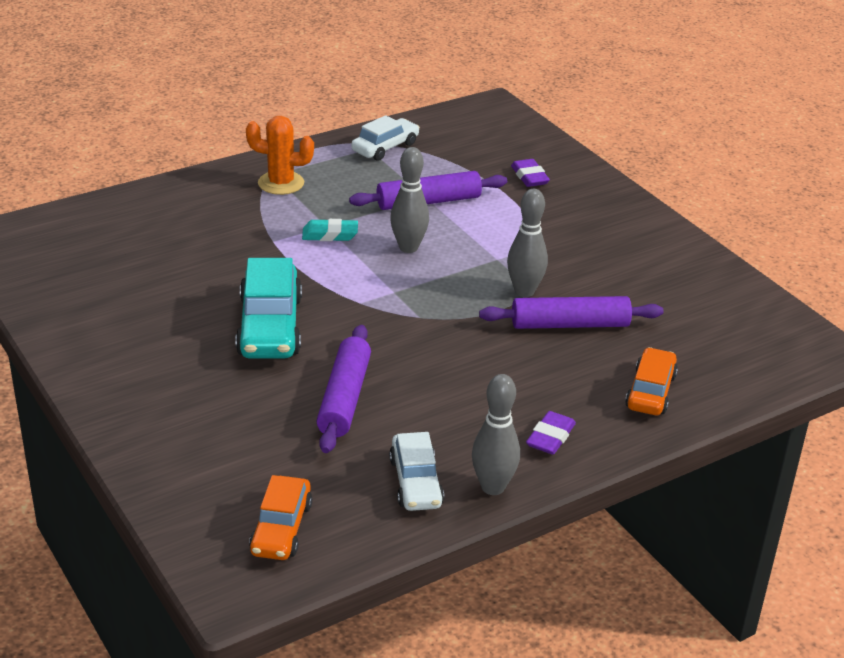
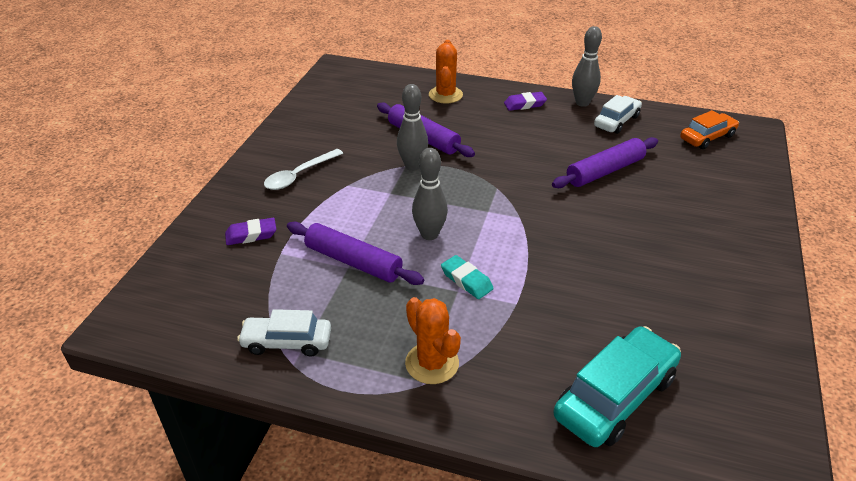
camera: 130 degrees left, 5 degrees up
(270, 326) = (600, 235): turquoise car -> turquoise car (615, 397)
(529, 177) = (251, 235): purple eraser -> purple eraser turned 45 degrees clockwise
(592, 229) = (299, 175): none -> white spoon
(650, 391) = (445, 95): orange car -> orange cactus

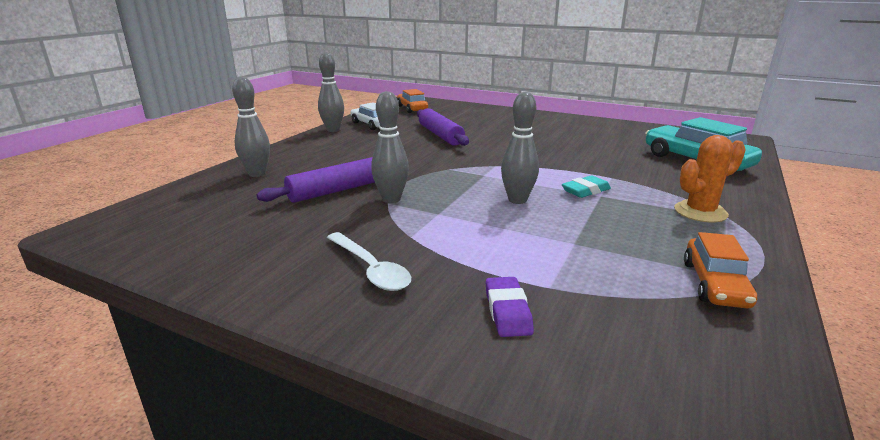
camera: 80 degrees left, 15 degrees down
(287, 342) = (715, 284): white car -> orange car
(353, 262) = (564, 239): purple rolling pin -> none
(445, 95) = (257, 174): orange cactus -> grey bowling pin
(525, 104) = (314, 146): purple eraser -> none

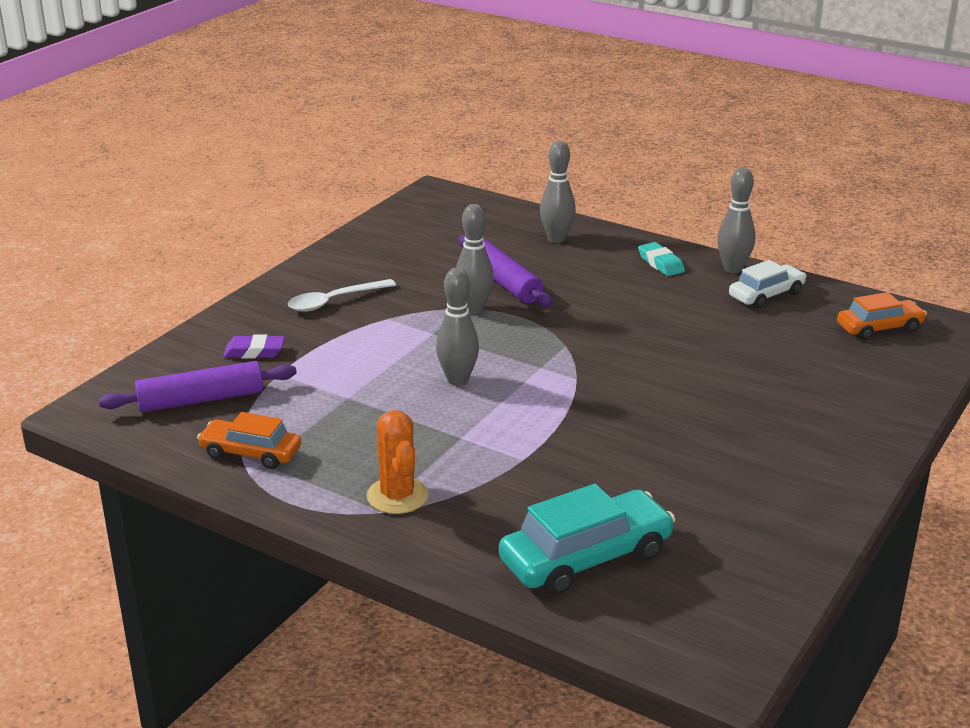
camera: 95 degrees right, 5 degrees up
(440, 135) = (714, 346): purple rolling pin -> purple rolling pin (201, 400)
(585, 191) = (477, 429): turquoise eraser -> turquoise eraser (661, 263)

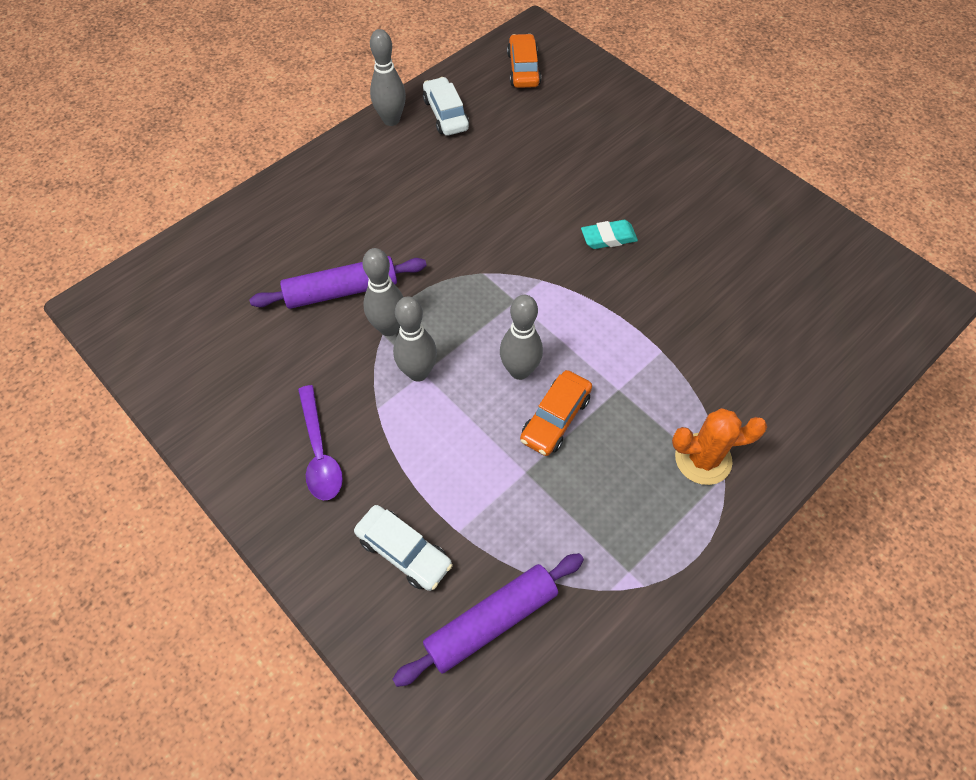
camera: 75 degrees left, 30 degrees up
(201, 400) = (491, 621): purple rolling pin -> purple rolling pin turned 60 degrees clockwise
(251, 453) = (608, 580): orange car -> orange car (555, 418)
(254, 352) = (404, 551): purple eraser -> white car
(334, 301) = (319, 452): white spoon -> purple spoon
(556, 239) = (271, 226): grey bowling pin -> grey bowling pin (418, 372)
(586, 558) = (804, 342): turquoise car -> none
(661, 263) = (359, 164): turquoise eraser -> turquoise eraser (608, 237)

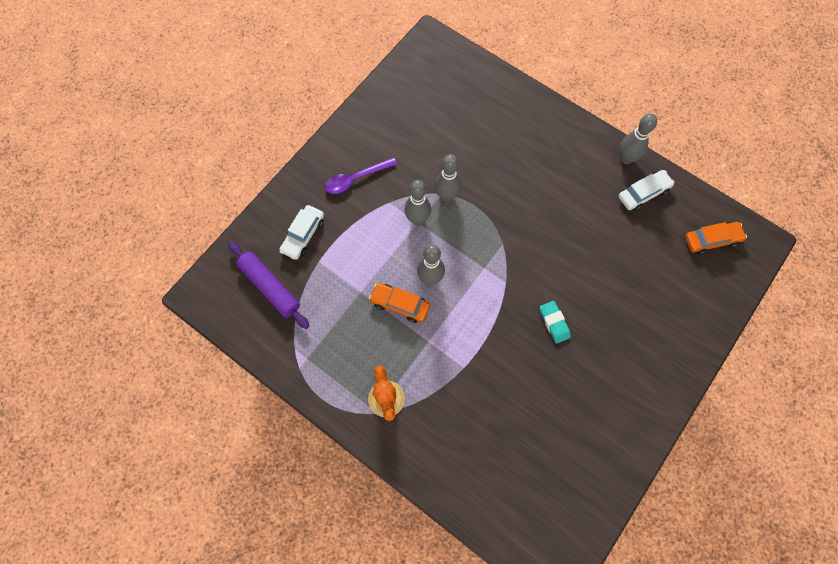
camera: 80 degrees right, 10 degrees up
(341, 290) = (469, 163): purple rolling pin -> none

